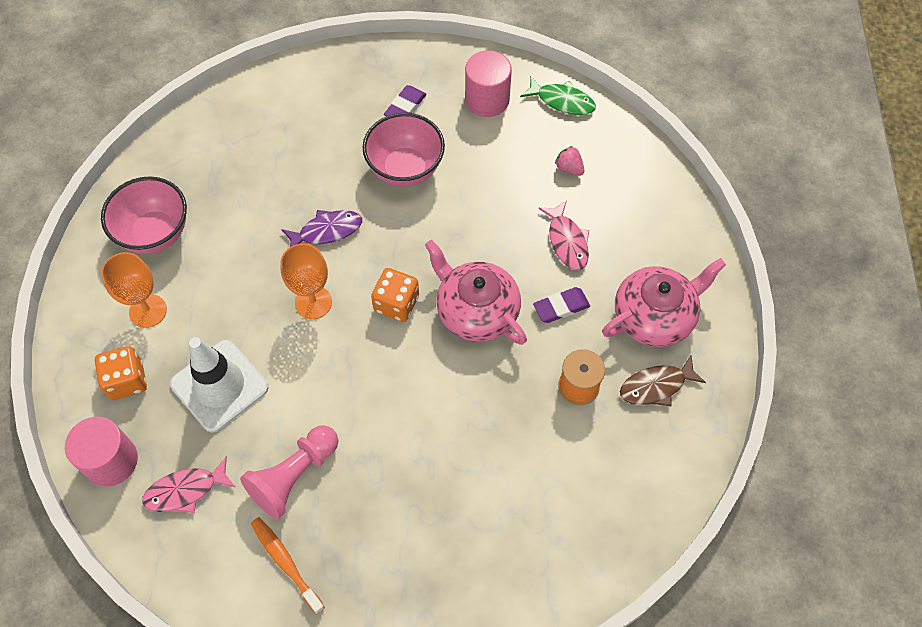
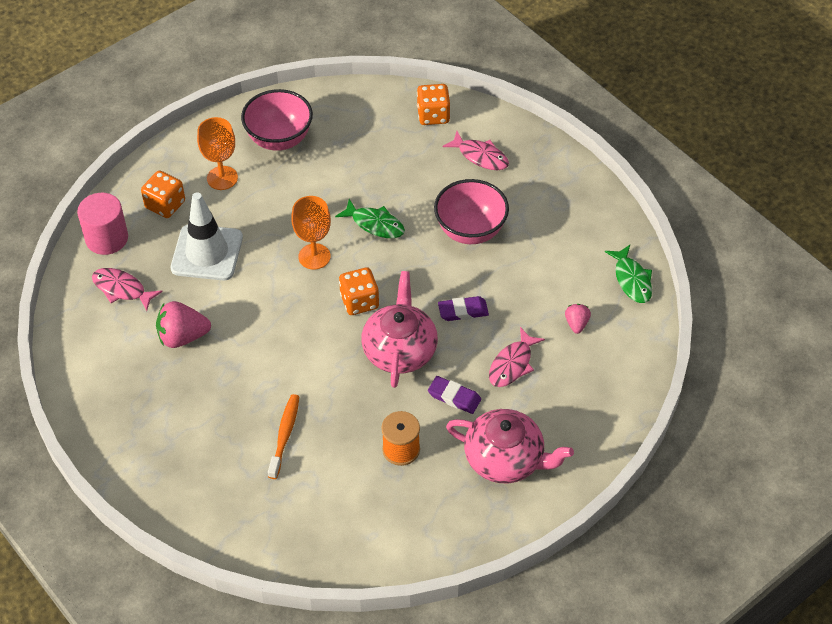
camera: 50 degrees right, 10 degrees down
(258, 104) = (433, 115): none -> orange dice
(285, 562) = (122, 375): orange toothbrush -> orange toothbrush (285, 435)
(294, 476) = (183, 337): pink pawn -> pink strawberry
(327, 231) = (375, 224): purple fish -> green fish
(337, 105) = (480, 156): none -> pink fish
(405, 107) = (522, 194): purple eraser -> purple eraser (463, 311)
(487, 99) = (581, 235): pink cylinder -> none
(656, 386) = (448, 497): brown fish -> none

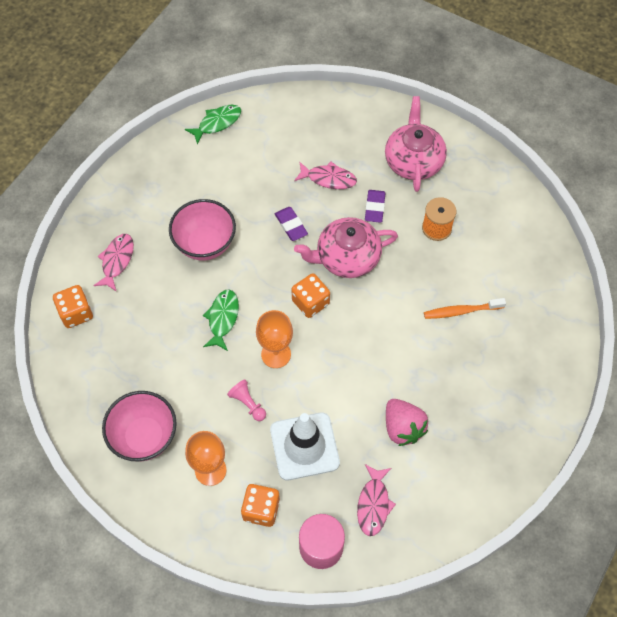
camera: 110 degrees left, 10 degrees up
(273, 221) = (248, 403): none -> pink pawn
(576, 324) = (273, 148): pink strawberry -> none

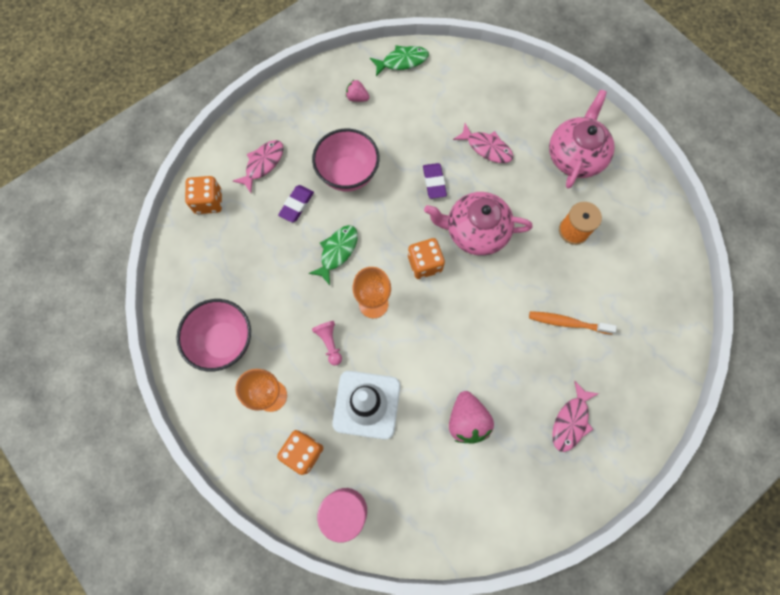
camera: 20 degrees right, 10 degrees up
(186, 170) = (357, 98): none -> pink strawberry
(373, 504) = (410, 487): pink fish -> pink fish (571, 421)
(375, 208) = (520, 190): purple eraser -> purple eraser (296, 205)

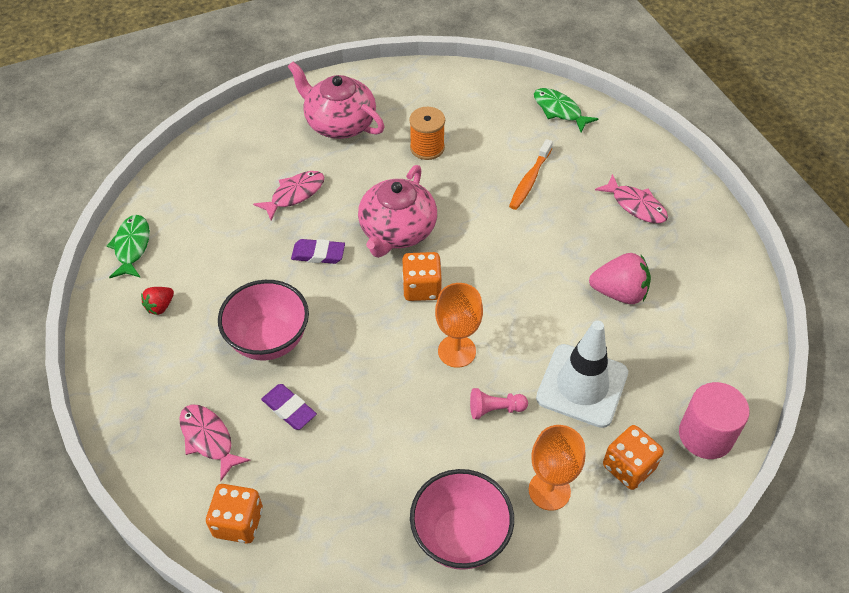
camera: 75 degrees left, 20 degrees down
(337, 252) = (374, 375): green fish -> green fish (559, 110)
(357, 98) = (160, 306): pink strawberry -> red strawberry

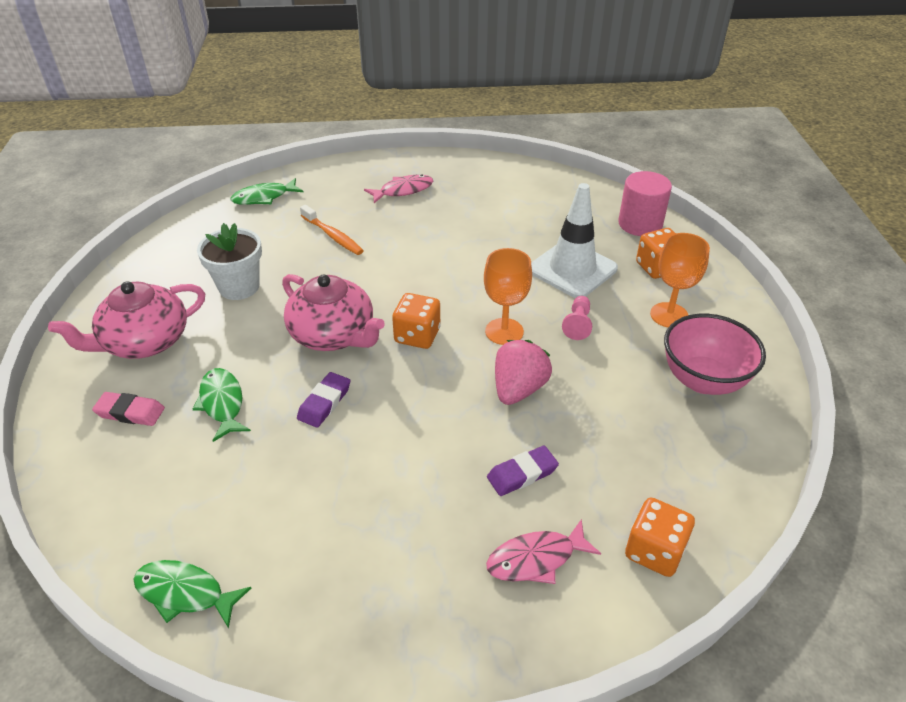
camera: 70 degrees left, 10 degrees down
(160, 306) = (311, 576): red strawberry -> none
(268, 149) = (130, 412): none -> pink eraser
(269, 340) = (422, 472): pink bowl -> none
(295, 194) = (222, 403): pink fish -> green fish
(427, 148) = (239, 287): orange spool -> white flower pot
(619, 292) = (488, 224): pink strawberry -> pink strawberry (518, 389)

